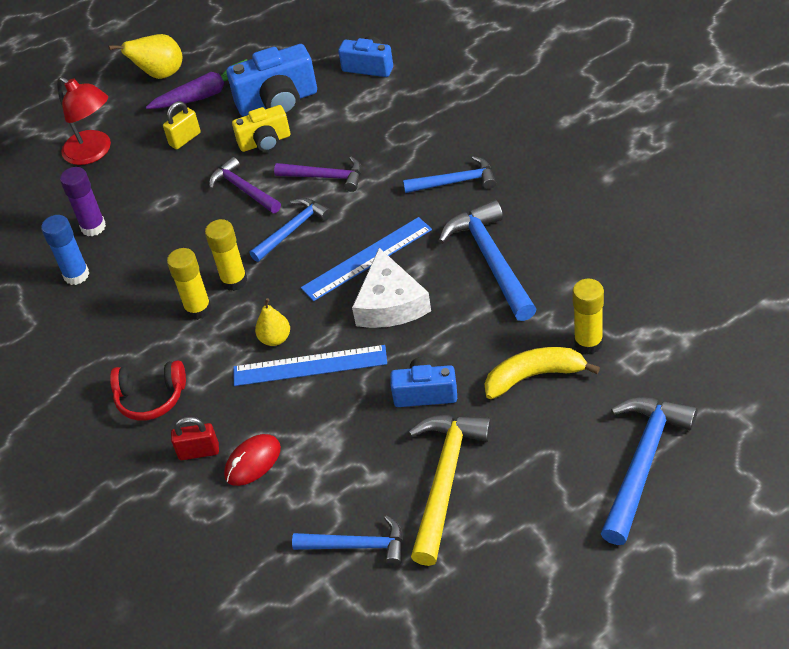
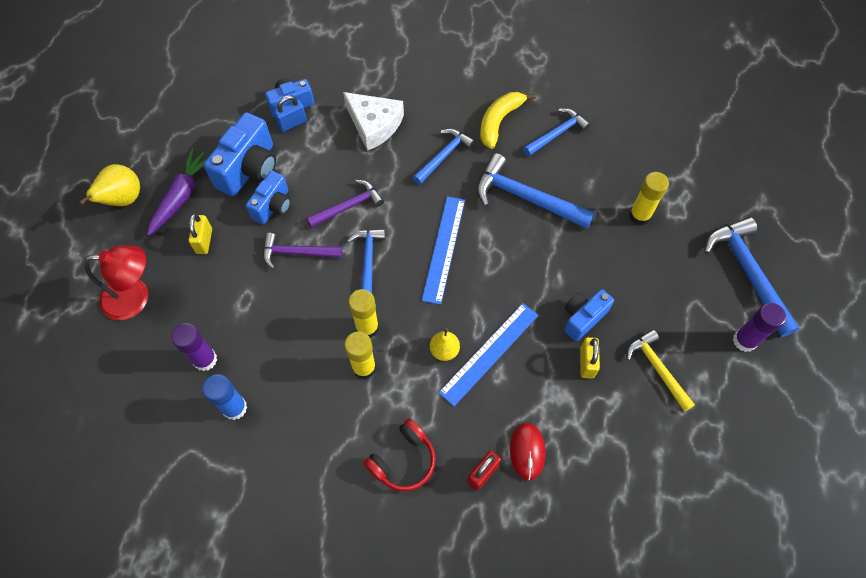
camera: 50 degrees left, 15 degrees up
(265, 142) = (273, 206): yellow camera -> blue camera
(352, 84) = (292, 123): none -> blue padlock
(357, 546) = (654, 455): blue hammer -> blue hammer (557, 133)
(385, 431) = (586, 363): none -> yellow padlock
(390, 303) = (494, 271): white cheese -> white cheese (374, 125)
(445, 480) = (657, 368): yellow hammer -> yellow hammer, size x0.63
(534, 376) = (633, 260): yellow banana -> yellow banana (499, 121)
(563, 518) = (744, 341): none -> purple glue stick

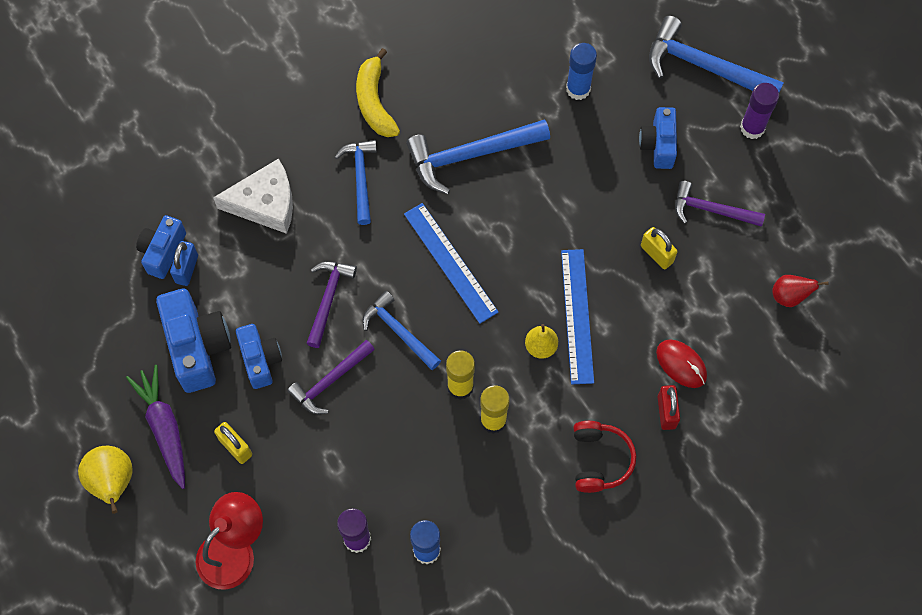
camera: 45 degrees left, 5 degrees up
(557, 133) = (436, 70): blue hammer -> none
(583, 318) = (619, 220): blue camera -> blue camera (658, 145)
(639, 216) = (578, 89): yellow glue stick -> blue glue stick
(657, 368) = (711, 210): yellow hammer -> purple hammer
(657, 479) = (789, 296): none -> red pear

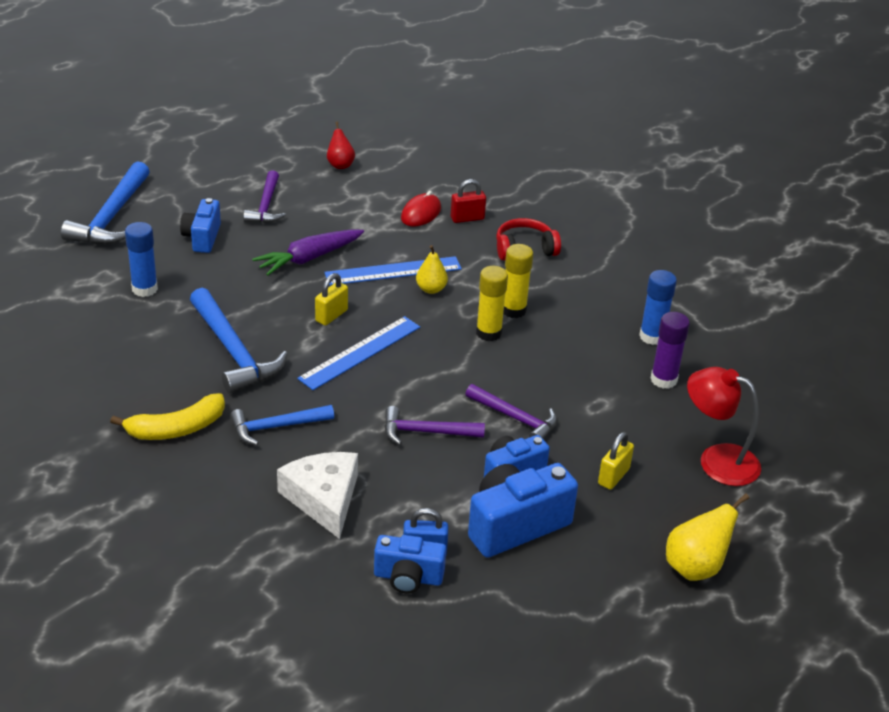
camera: 105 degrees left, 30 degrees down
(164, 428) = (617, 536): purple carrot -> purple carrot (308, 258)
(399, 331) = (446, 378): blue hammer -> none
(657, 254) = (318, 232): yellow padlock -> yellow padlock (331, 315)
(658, 145) = (202, 238): blue camera -> blue camera turned 105 degrees clockwise
(752, 128) = (176, 189): purple glue stick -> none

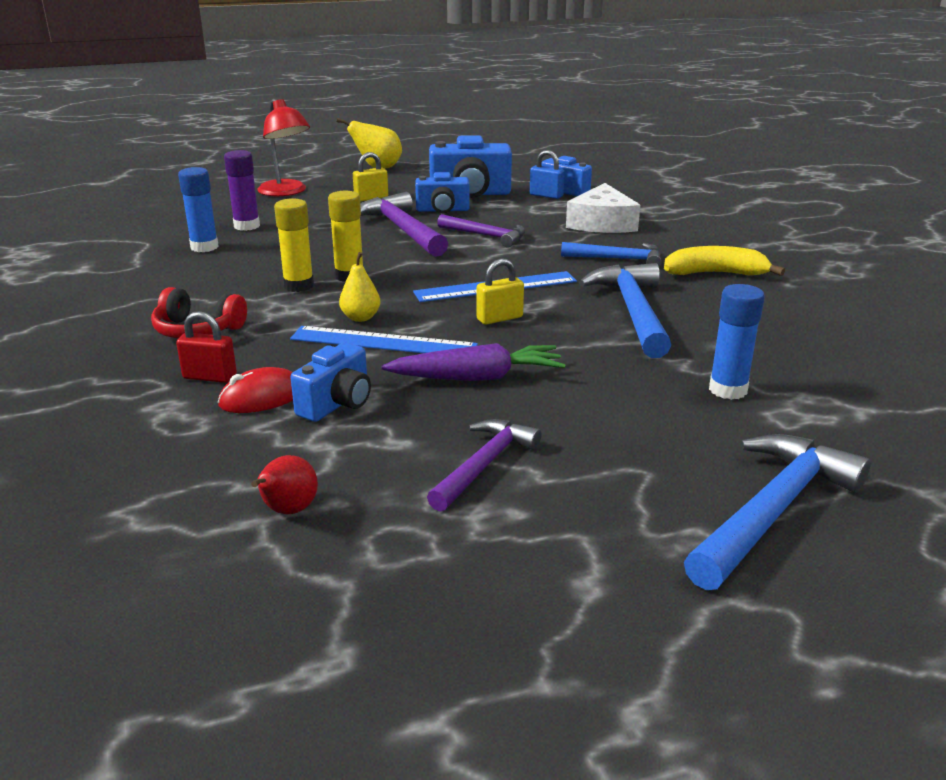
camera: 150 degrees left, 10 degrees down
(202, 238) = (618, 438): blue camera -> blue camera (337, 403)
(515, 418) = (402, 230): purple hammer -> purple hammer, size x1.58

